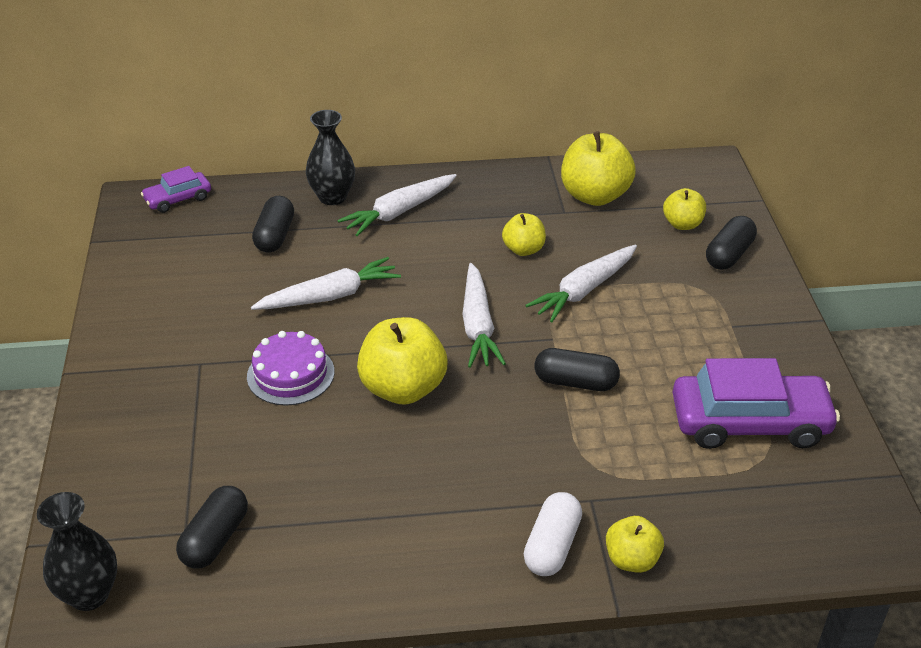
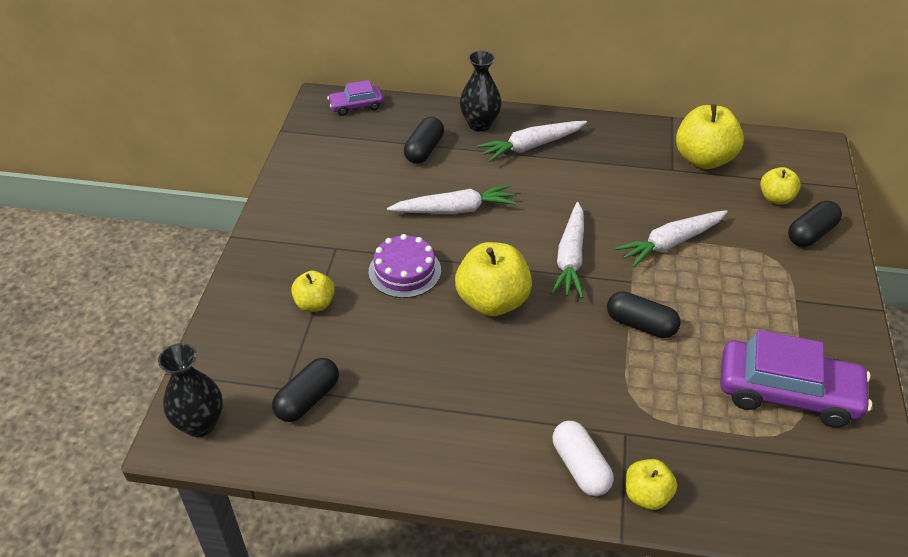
camera: 15 degrees right, 5 degrees up
(523, 249) = (628, 197): yellow apple -> yellow apple (315, 304)
(552, 546) = (580, 467): white capsule -> white capsule turned 60 degrees counterclockwise

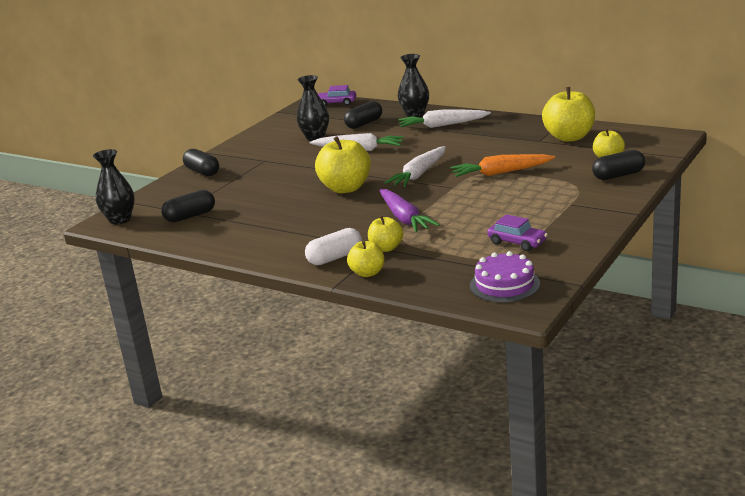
camera: 25 degrees right, 20 degrees down
(315, 304) = (230, 181): yellow apple -> yellow apple (386, 248)
(375, 187) = (315, 137): none -> black vase
(404, 271) = (300, 172): purple cake -> purple cake (504, 284)
(580, 467) = (335, 258): white capsule -> white capsule turned 60 degrees clockwise
(614, 360) = (404, 218): none -> purple carrot
(641, 324) = (439, 205): black capsule -> black capsule (202, 172)
(671, 243) = (501, 173): white carrot -> orange carrot
(787, 392) = (517, 242): purple car -> purple car, size x0.52

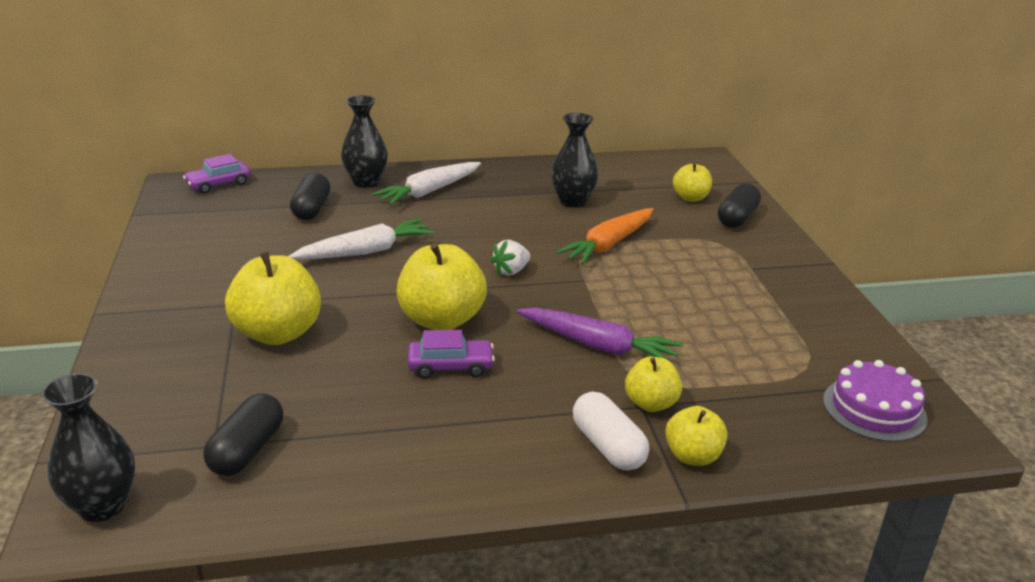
camera: 45 degrees left, 5 degrees up
(202, 172) = (145, 353): black capsule -> none
(315, 137) = (266, 246): black vase -> black vase (572, 201)
(335, 258) = (608, 446): white capsule -> white capsule turned 45 degrees counterclockwise
(419, 174) = (511, 271): white carrot -> white strawberry
(517, 242) = (785, 340): purple car -> purple car (450, 366)
(569, 137) = (607, 179): yellow apple -> yellow apple (278, 333)

